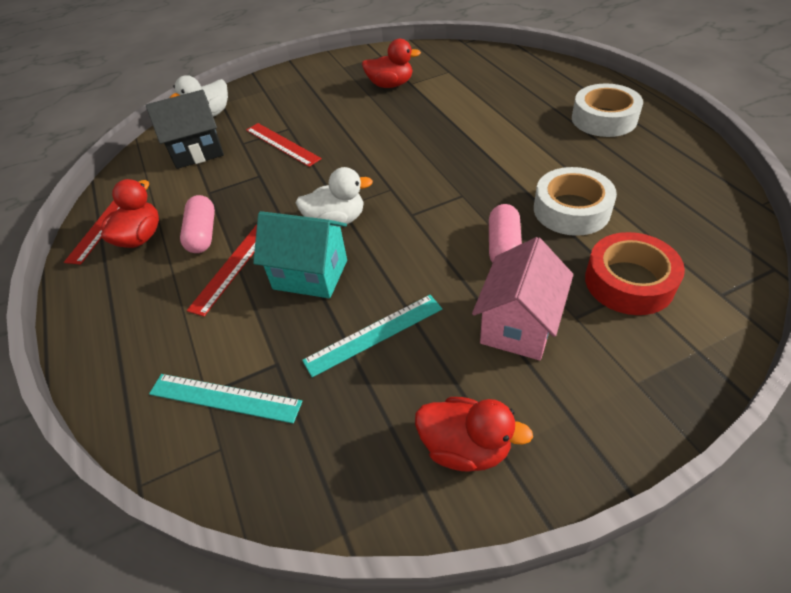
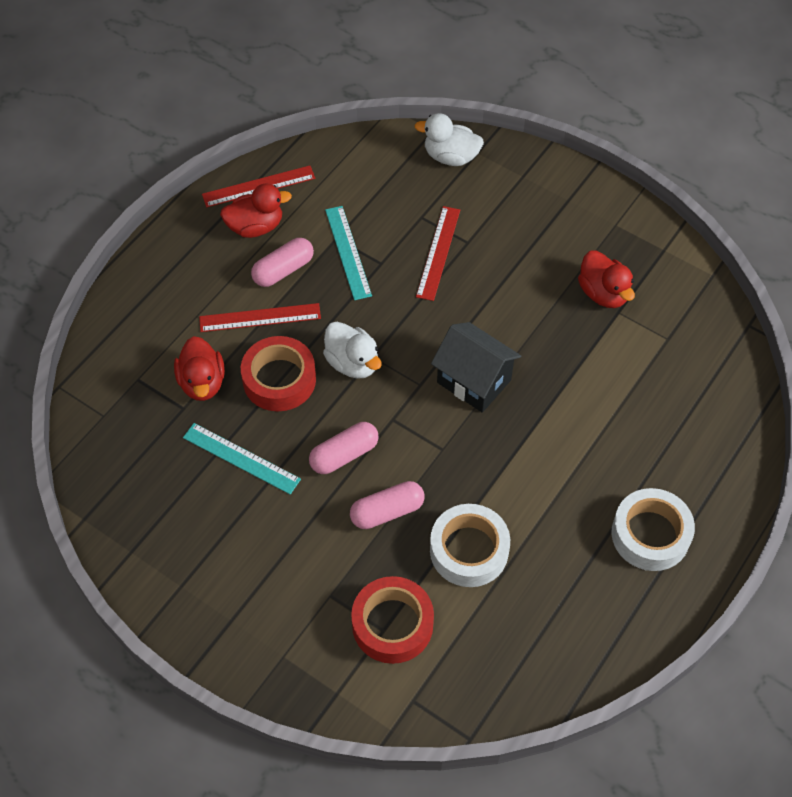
camera: 55 degrees right, 10 degrees up
(197, 151) = (387, 188): black house -> black house (474, 381)
(224, 398) = (140, 393): turquoise ruler -> turquoise ruler (348, 252)
(310, 274) = (279, 379): turquoise house -> red tape
(425, 256) = (344, 455): none -> pink capsule
(465, 447) = (174, 562): red duck -> red duck (202, 382)
(518, 325) = (300, 556): pink house -> none

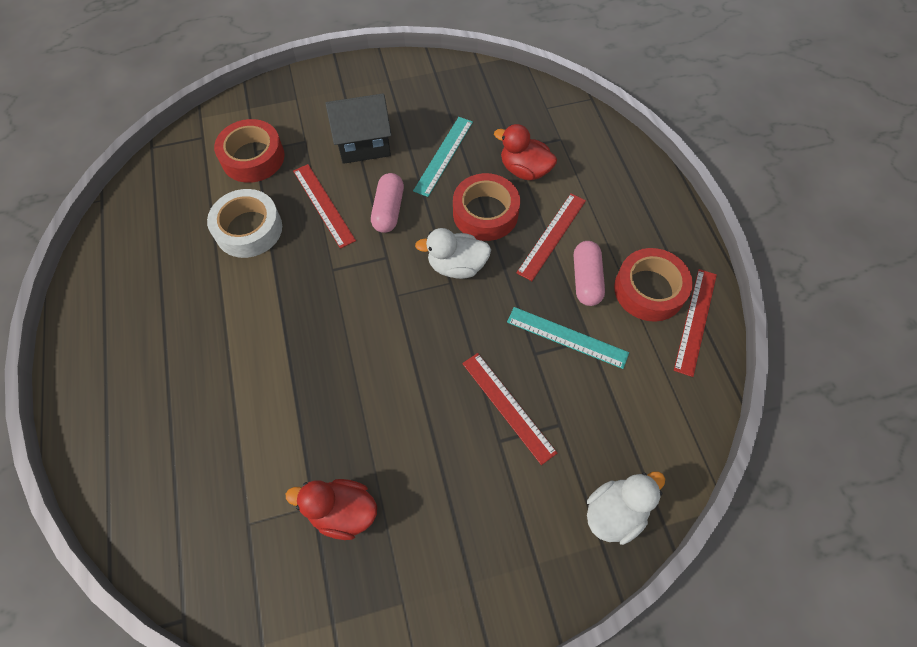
camera: 130 degrees right, 5 degrees up
(241, 458) = (444, 155): turquoise ruler -> turquoise ruler turned 45 degrees counterclockwise
(255, 227) = (649, 290): red duck -> red tape
(387, 512) = (323, 205): pink capsule -> red ruler
(474, 381) = (363, 333): black house -> black house (364, 144)
(650, 534) = (131, 346): white tape -> none

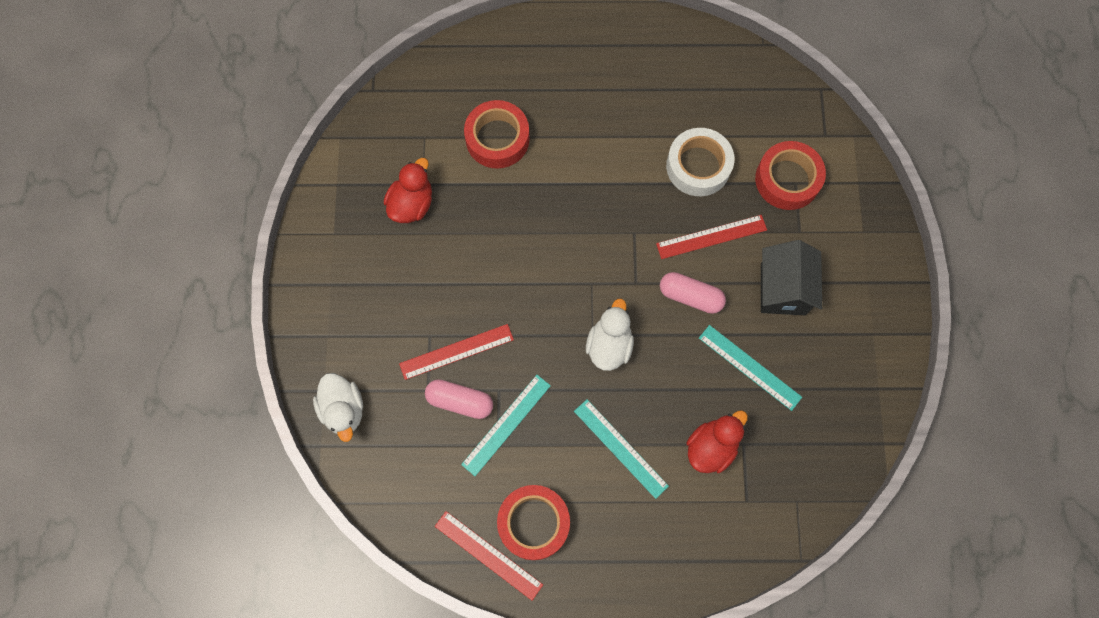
camera: 105 degrees right, 10 degrees up
(485, 213) = (664, 390): red tape -> red tape (497, 139)
(552, 236) = (620, 448): red ruler -> turquoise ruler
(586, 279) = (561, 464): pink capsule -> pink capsule (460, 401)

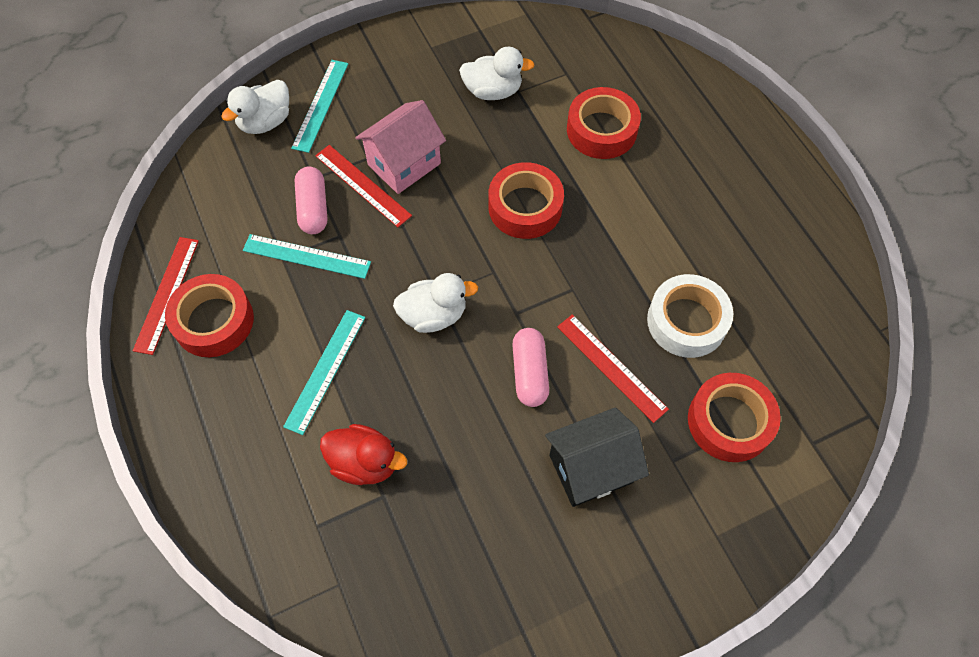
camera: 65 degrees right, 10 degrees down
(412, 204) = (493, 91): red duck -> white duck
(452, 309) = (404, 164): none -> pink house
(542, 232) = (525, 207): none -> red tape
(749, 367) = (477, 468): turquoise ruler -> turquoise ruler (320, 105)

